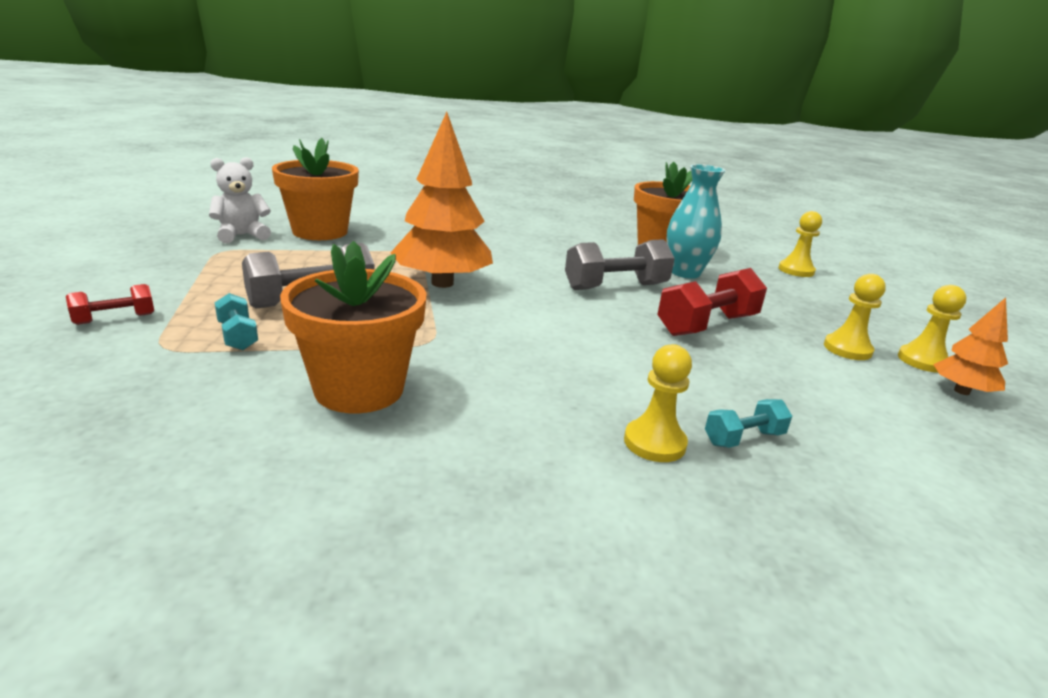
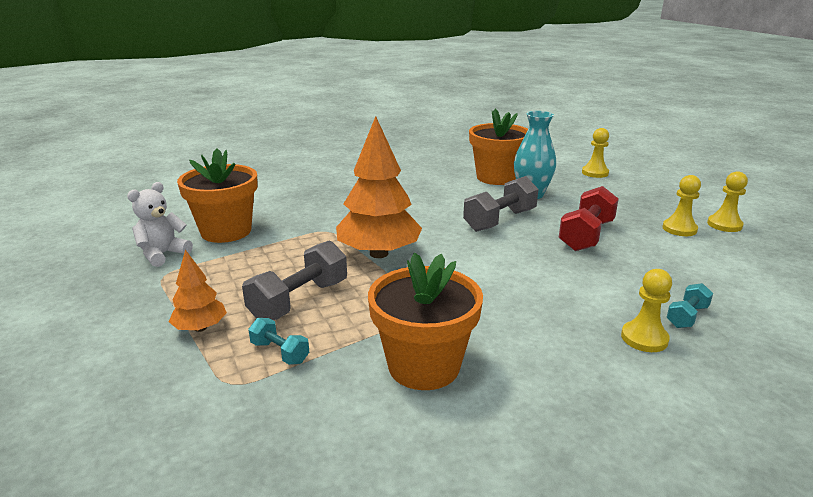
camera: 20 degrees left, 0 degrees up
(115, 319) = (155, 372): red dumbbell -> none
(961, 391) = (761, 241): orange tree -> orange tree (200, 328)

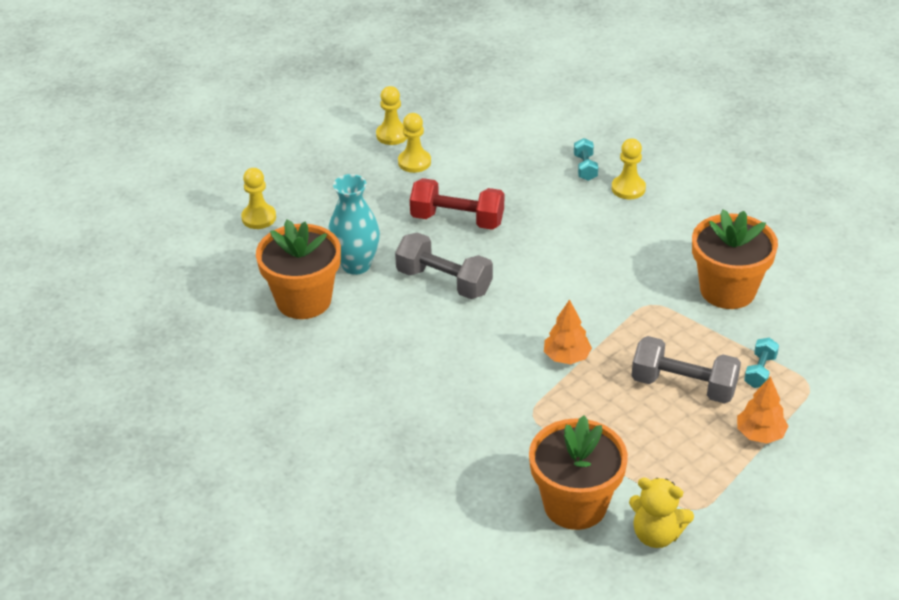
camera: 105 degrees left, 15 degrees up
(163, 254) = (656, 534): white teddy bear -> yellow teddy bear
(378, 253) = (566, 357): orange tree -> orange tree, size x0.52
(686, 316) = (585, 168): turquoise dumbbell -> turquoise dumbbell turned 60 degrees clockwise

